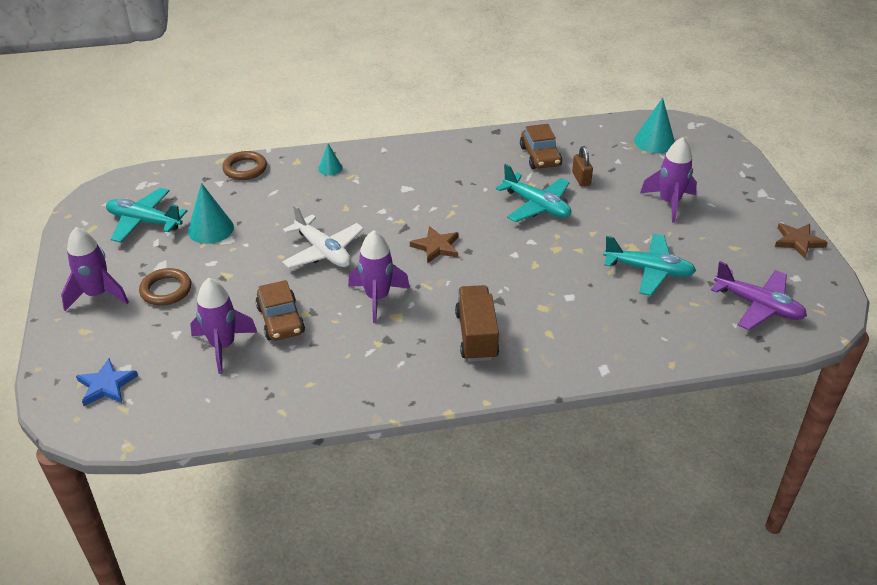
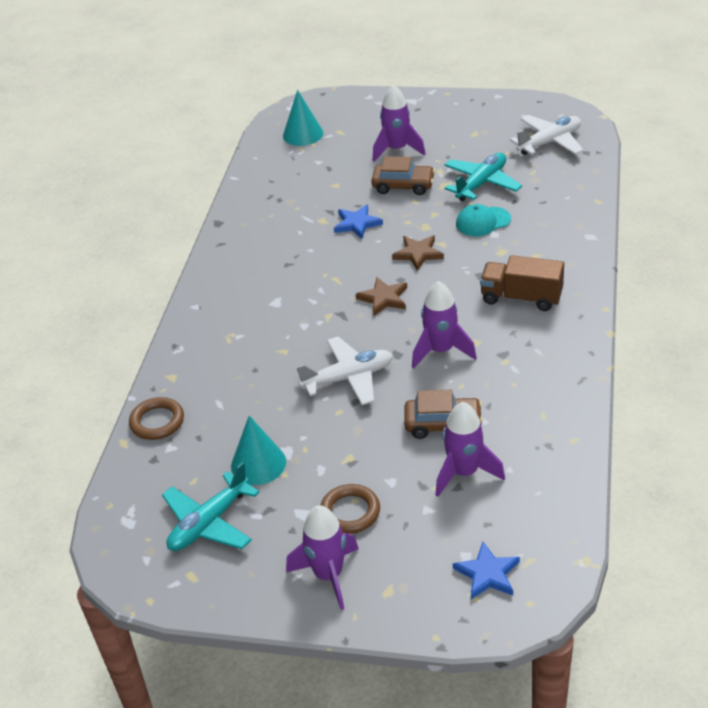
camera: 65 degrees left, 0 degrees up
(330, 168) = (203, 352): turquoise cone -> none
(536, 206) = (357, 224): turquoise plane -> blue star
(540, 156) = (280, 204): brown car -> brown car (403, 186)
(581, 179) = (332, 188): brown padlock -> none
(584, 284) = (483, 222): none -> turquoise cap
(758, 306) = (549, 142): purple plane -> white plane
(798, 241) = (483, 102): brown star -> brown star (418, 254)

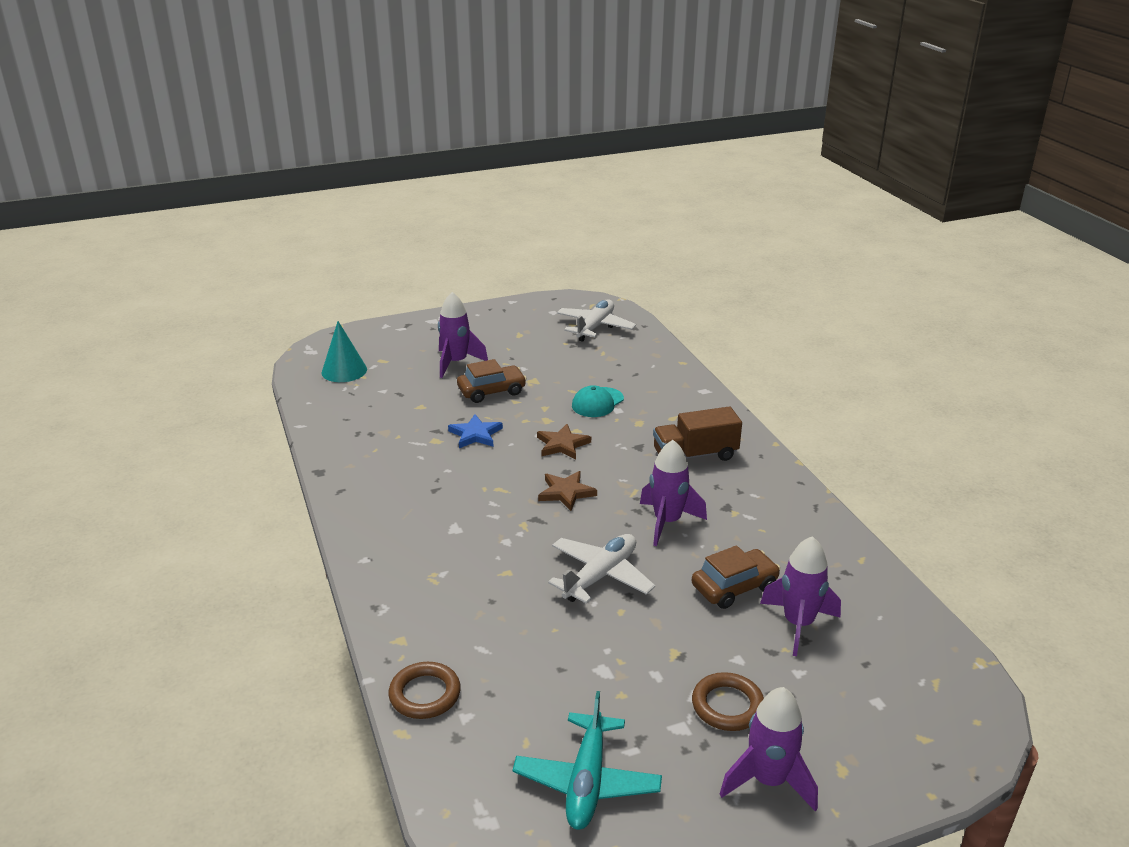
camera: 35 degrees left, 10 degrees down
(258, 464) = (584, 695): turquoise cone -> none
(481, 183) = (565, 372): turquoise plane -> none
(487, 574) = (914, 710): blue star -> none

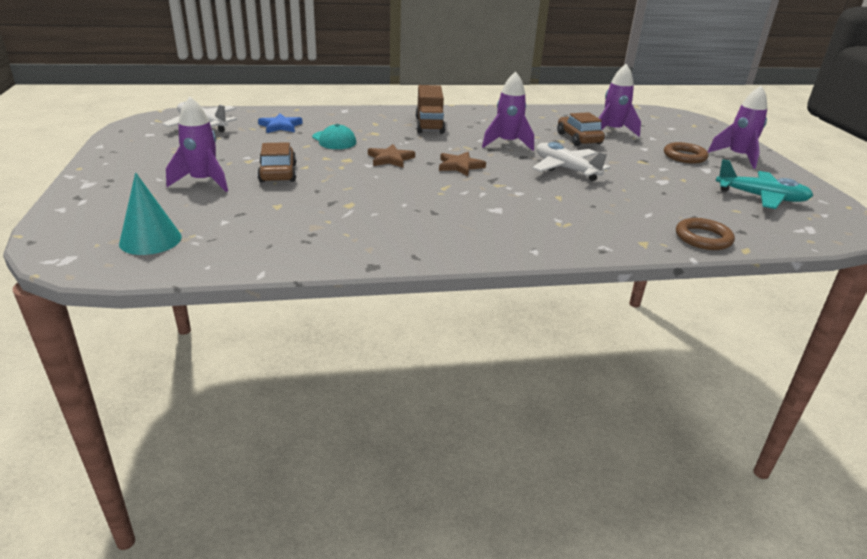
camera: 80 degrees left, 0 degrees up
(475, 434) = (351, 187): blue star -> blue star (280, 126)

